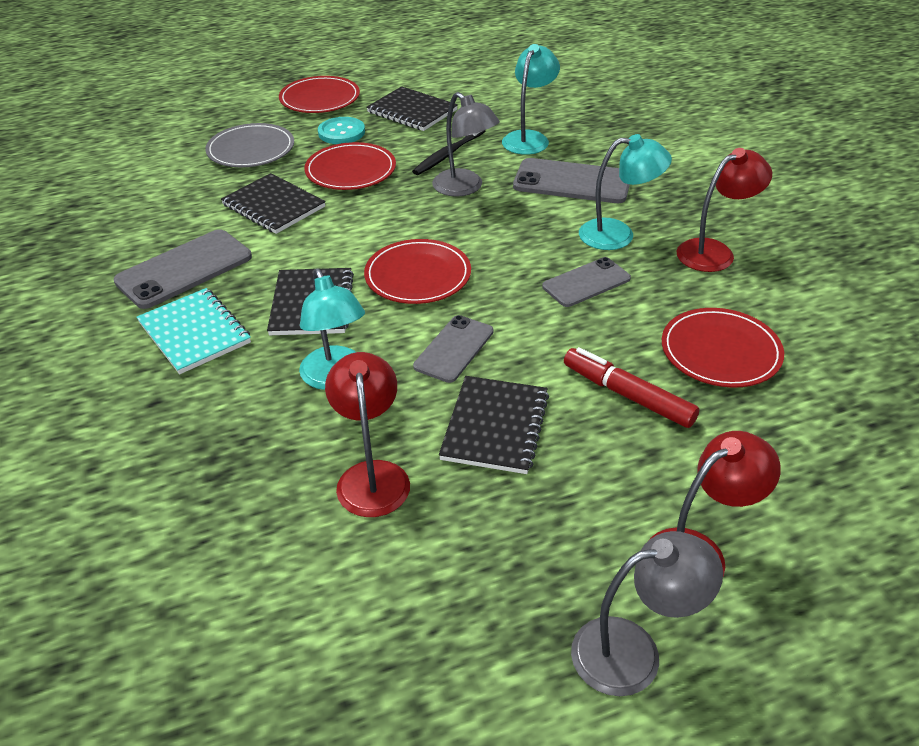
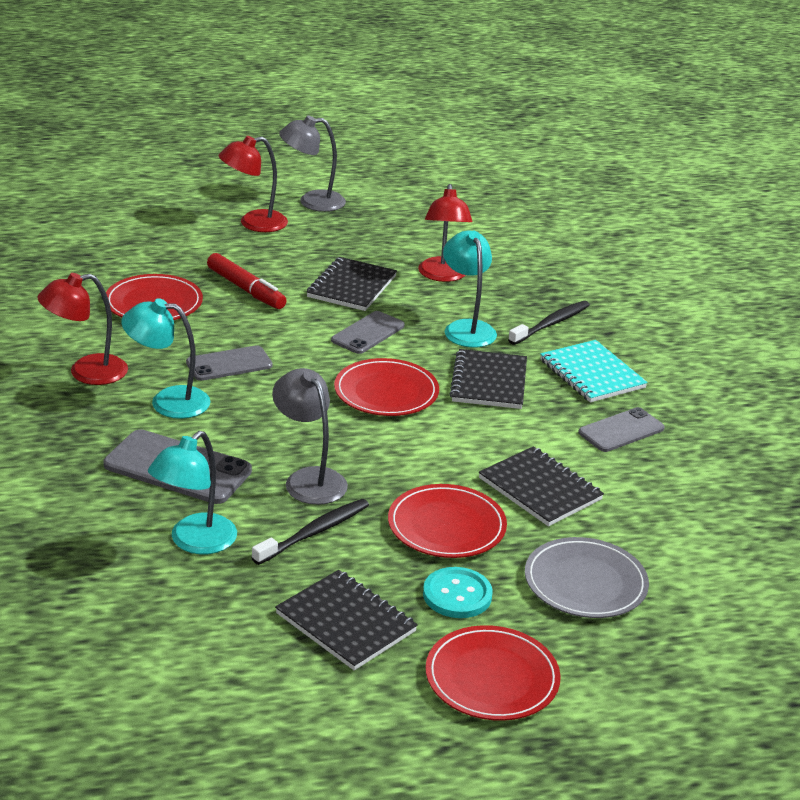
camera: 175 degrees left, 10 degrees down
(184, 269) = (621, 430): grey phone -> grey phone, size x0.65
(226, 404) = (551, 324): none -> black toothbrush

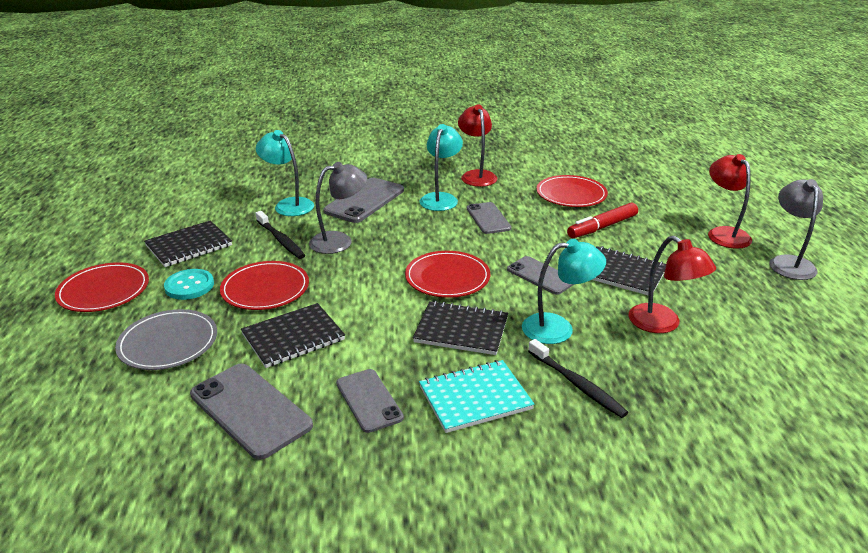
camera: 100 degrees right, 0 degrees up
(442, 276) = (662, 324): red lamp -> red lamp turned 135 degrees counterclockwise
(667, 499) = (250, 410): none -> grey phone

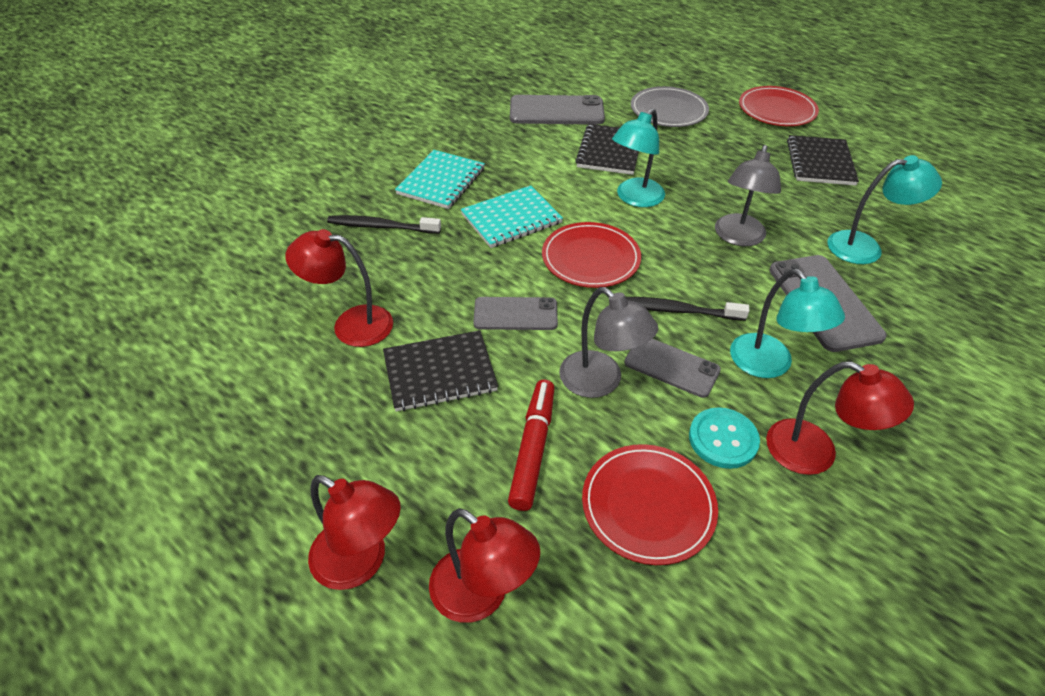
camera: 135 degrees right, 15 degrees up
(189, 286) = (742, 140): turquoise button -> turquoise button (723, 439)
(265, 289) = (694, 167): red plate -> none
(281, 240) = (778, 208): black toothbrush -> black toothbrush (676, 310)
(369, 400) = (502, 147): grey phone -> none
(461, 330) = (511, 219): black notebook -> turquoise notebook
(558, 328) = (440, 265): turquoise lamp -> turquoise lamp (635, 198)
(673, 206) = (482, 595): none -> red lamp
(789, 262) = (238, 545): grey lamp -> grey lamp (600, 382)

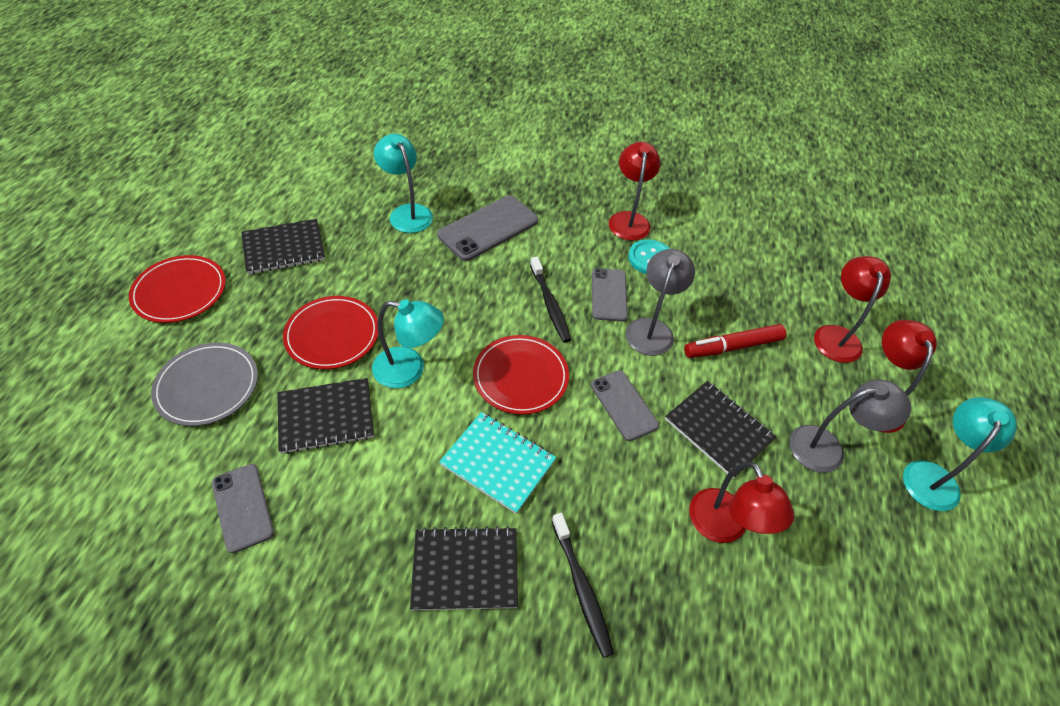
camera: 120 degrees left, 5 degrees up
(441, 181) = (465, 569): turquoise notebook -> black notebook
(556, 111) = (243, 507): grey phone -> grey phone, size x0.65
(648, 505) = (723, 281): red plate -> red plate (332, 335)
(738, 237) = (434, 285): grey lamp -> grey lamp (827, 448)
(769, 365) = (571, 247): turquoise lamp -> turquoise lamp (934, 476)

